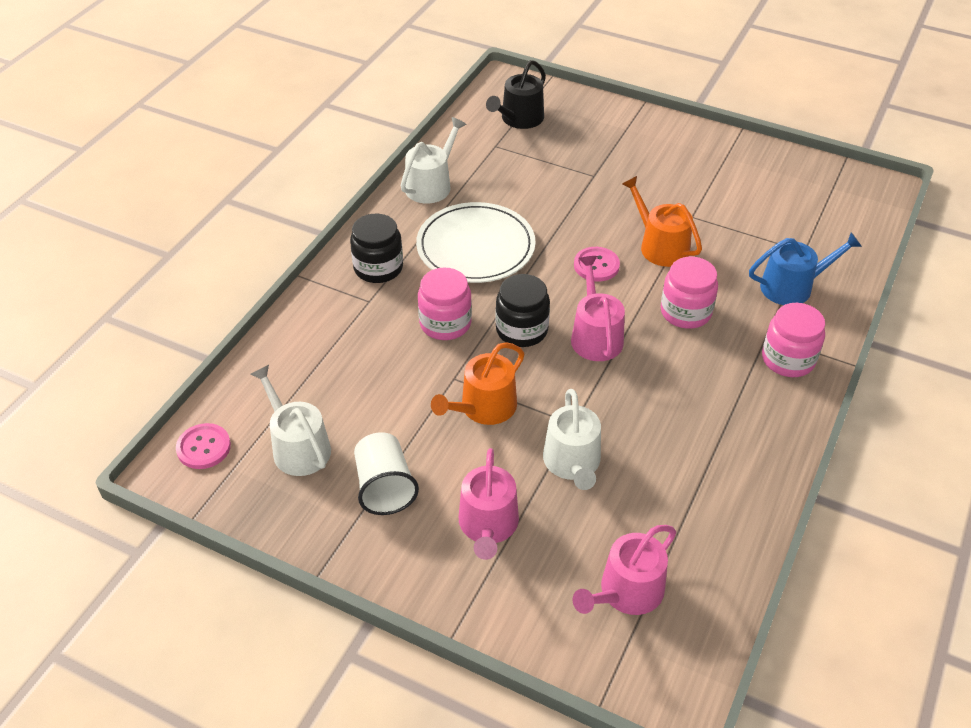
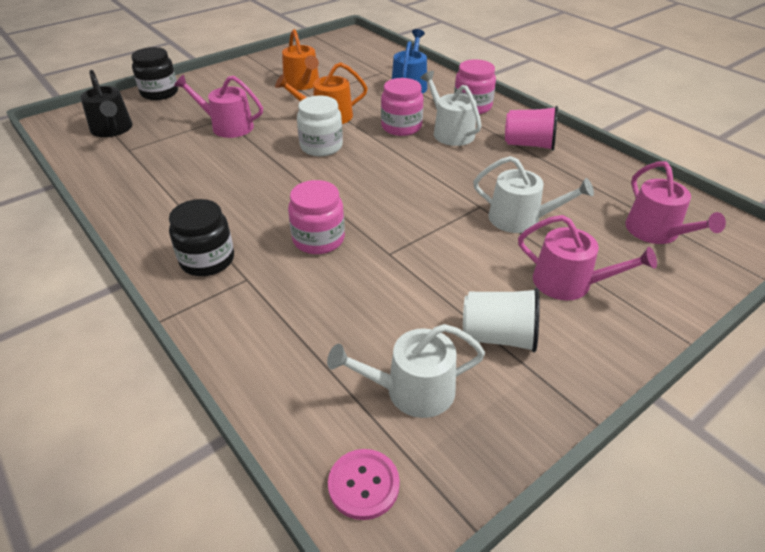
camera: 65 degrees left, 5 degrees down
(431, 185) = (133, 196): white watering can -> white watering can (450, 132)
(475, 247) = (240, 195): white plate -> none
(484, 408) = (435, 247): orange watering can -> orange watering can (303, 84)
(521, 330) = (361, 201): black jar -> black jar (159, 93)
(595, 336) = (395, 169): pink watering can -> pink watering can (227, 126)
(596, 265) = (321, 146): pink button -> white jar
(735, 436) = (529, 144): none -> pink cup

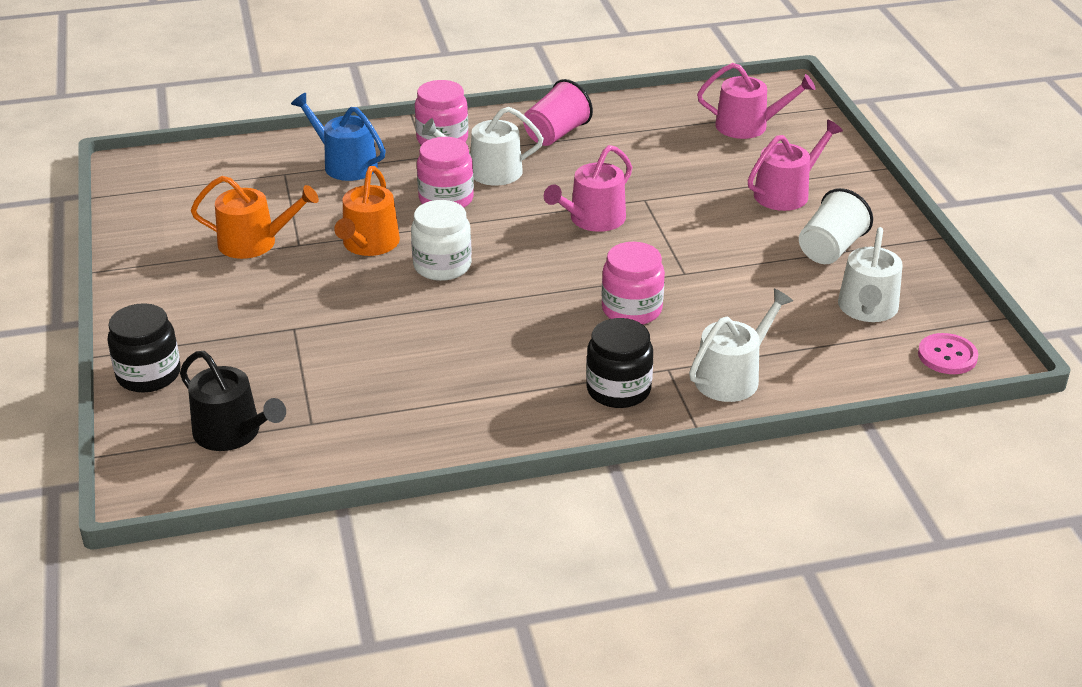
camera: 65 degrees left, 5 degrees down
(112, 129) = (232, 433): black watering can -> black watering can turned 45 degrees clockwise
(227, 126) = (322, 328): pink watering can -> pink watering can (592, 219)
(520, 219) = (681, 184): white watering can -> white watering can (732, 376)

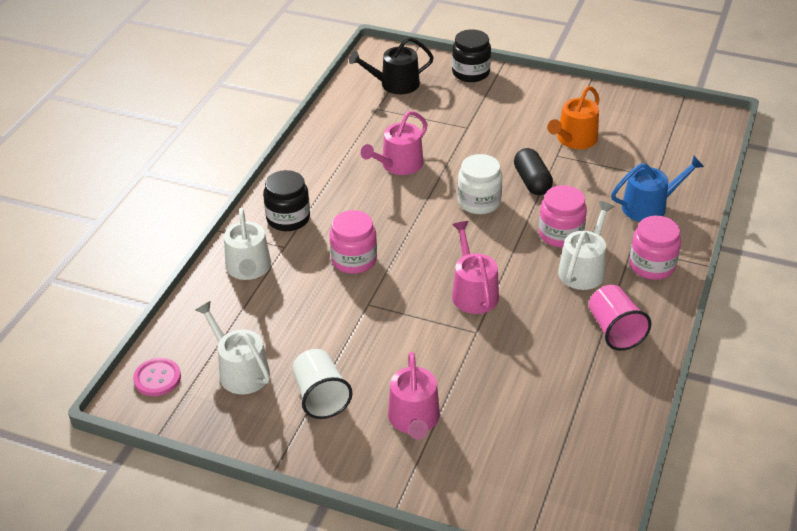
camera: 125 degrees right, 5 degrees up
(369, 244) = (532, 182): orange watering can -> black capsule
(748, 126) = (538, 461): pink watering can -> pink watering can (398, 165)

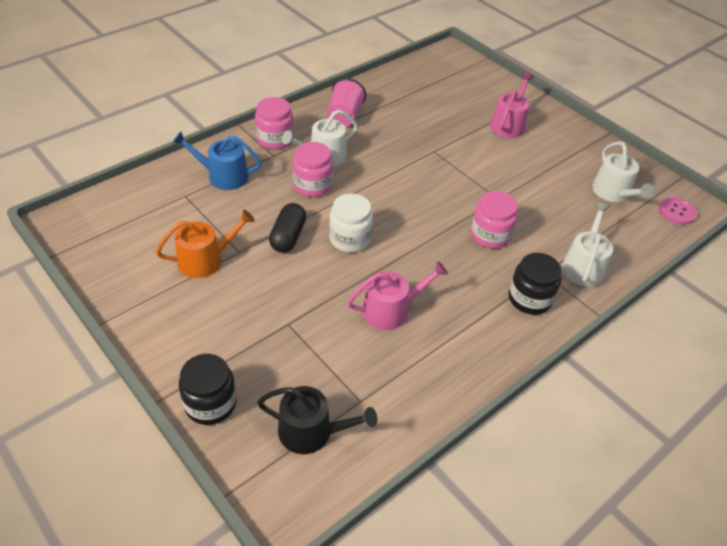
camera: 155 degrees left, 5 degrees up
(321, 397) = (562, 157): white cup -> none
(473, 292) = (415, 175): pink watering can -> none

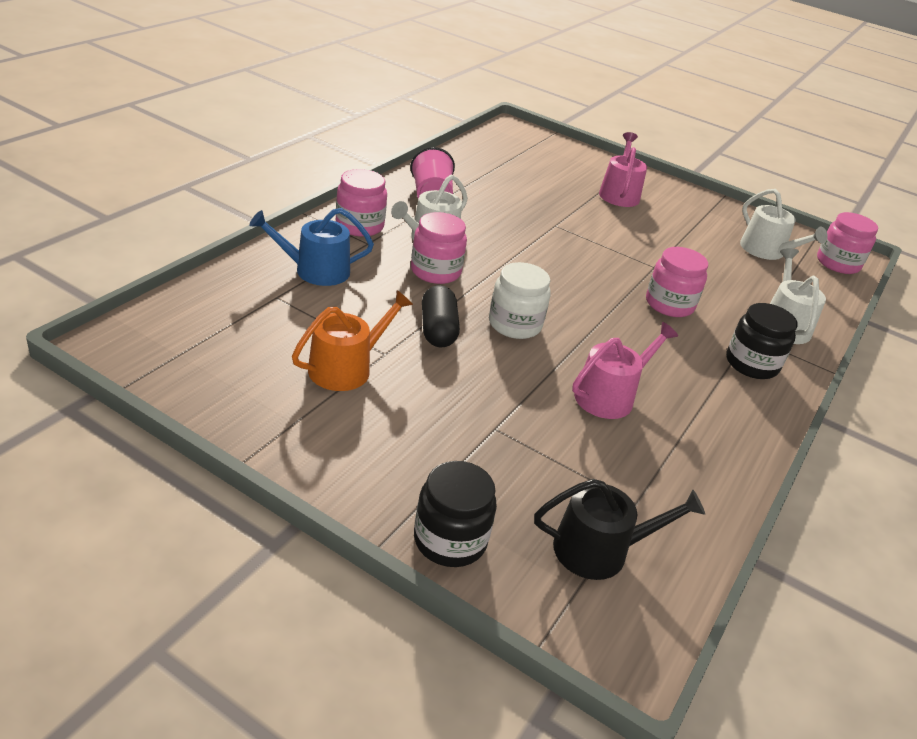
camera: 20 degrees left, 10 degrees down
(677, 212) = (837, 263): pink button -> pink jar

